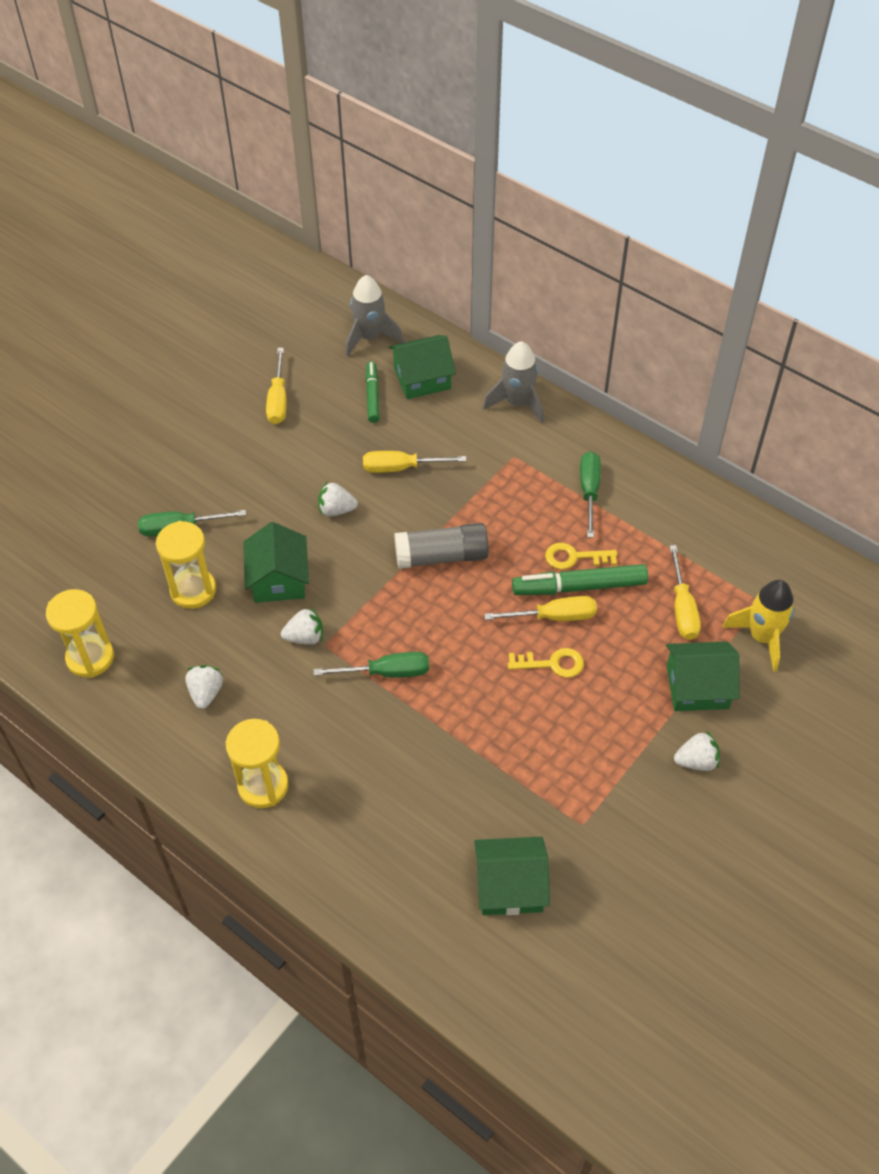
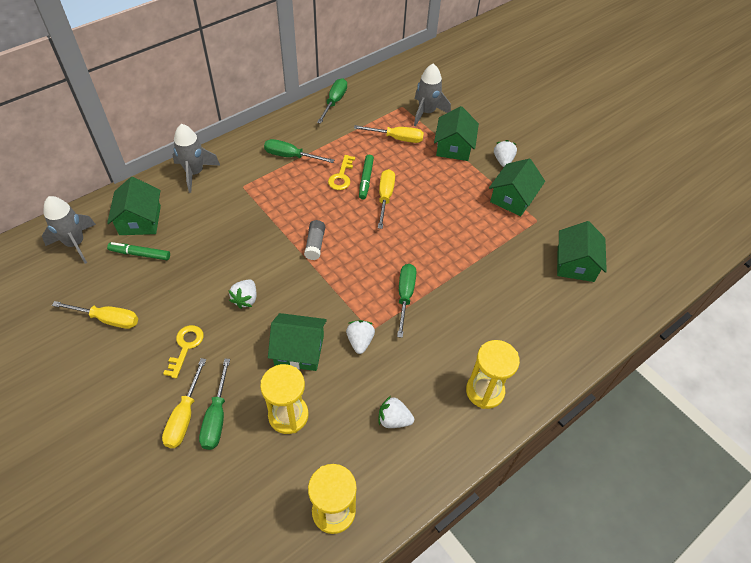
camera: 80 degrees left, 0 degrees up
(401, 468) = (223, 251): yellow screwdriver -> yellow screwdriver (184, 416)
(441, 556) = (315, 244): grey glue stick -> grey glue stick, size x0.59
(552, 664) = (421, 207): yellow key -> yellow key (185, 347)
(579, 587) = (366, 180): green marker -> green marker, size x0.62
(616, 784) = (512, 198): none -> green house
(727, 514) = (334, 102): none -> green screwdriver
(762, 637) = (427, 112): yellow rocket -> grey rocket

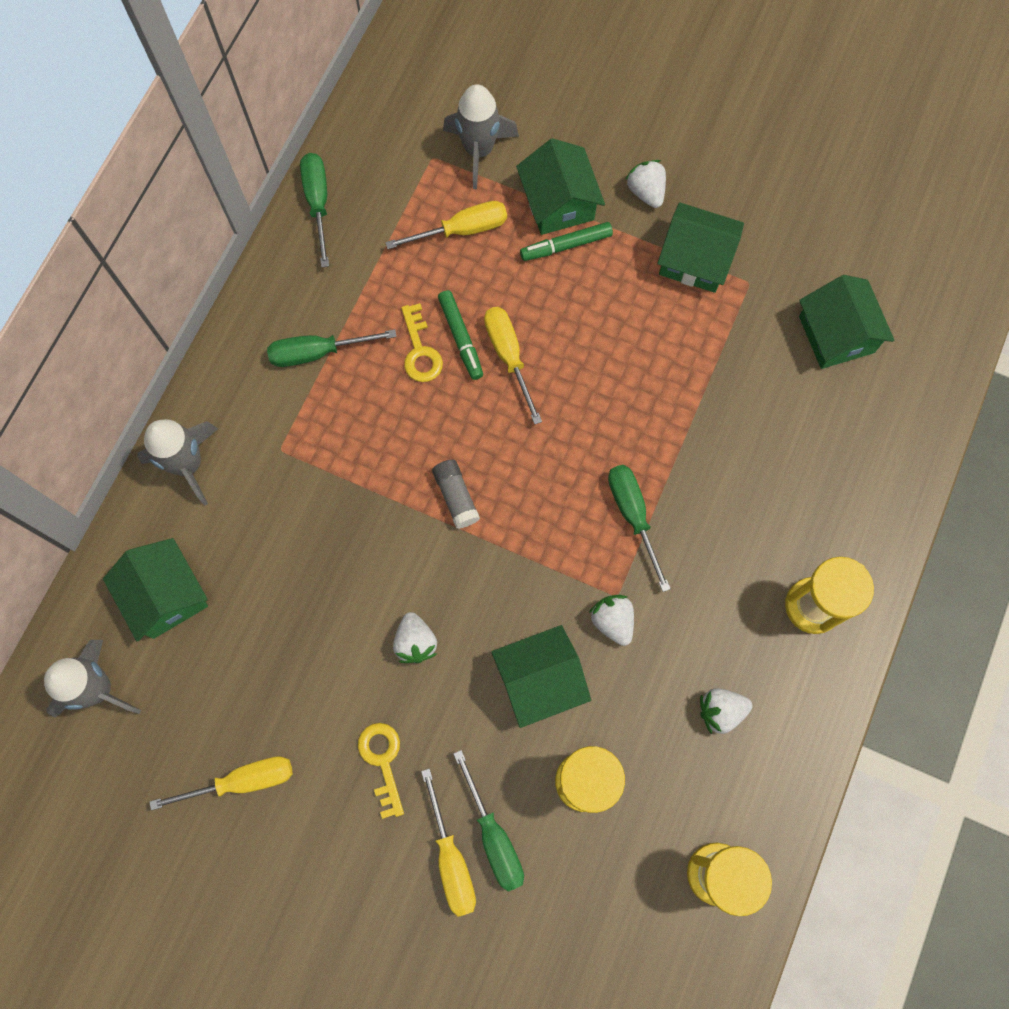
camera: 25 degrees left, 20 degrees up
(140, 254) = (210, 653): green marker -> green marker (566, 245)
(512, 198) = (695, 259): green house -> green house turned 75 degrees counterclockwise

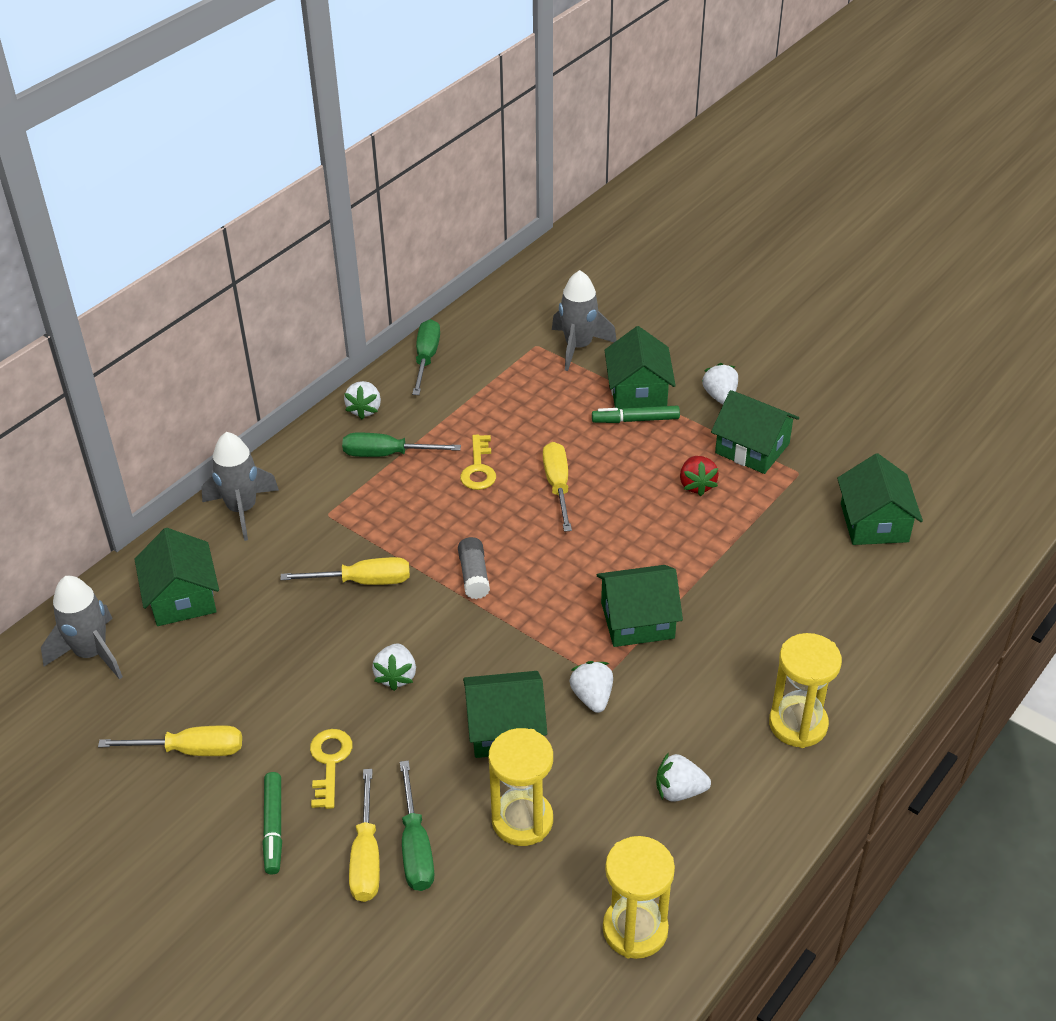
camera: 15 degrees right, 30 degrees down
(273, 293) = (364, 409): none -> white strawberry
(461, 338) = (518, 466): green marker -> green marker (274, 827)
(462, 230) = (545, 395): yellow screwdriver -> yellow screwdriver (363, 581)
(633, 515) = (637, 620): green screwdriver -> green house
(650, 323) = (696, 485): none -> red strawberry

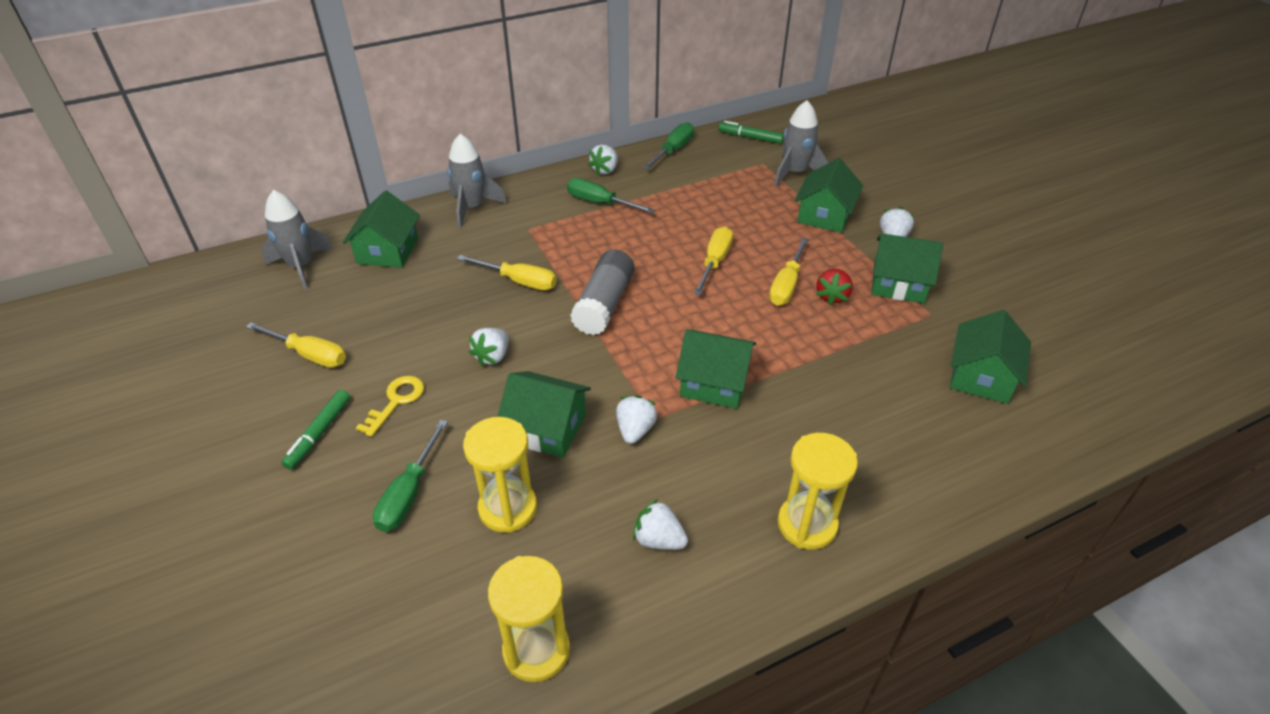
camera: 25 degrees right, 0 degrees up
(366, 856) = (367, 485): yellow screwdriver -> yellow screwdriver (786, 285)
(474, 576) = (604, 305): grey glue stick -> grey glue stick, size x1.69
(478, 468) = (661, 232): yellow key -> none
(635, 420) = (809, 234): green marker -> green marker (750, 137)
(752, 448) = (898, 284): green house -> green house turned 45 degrees counterclockwise

